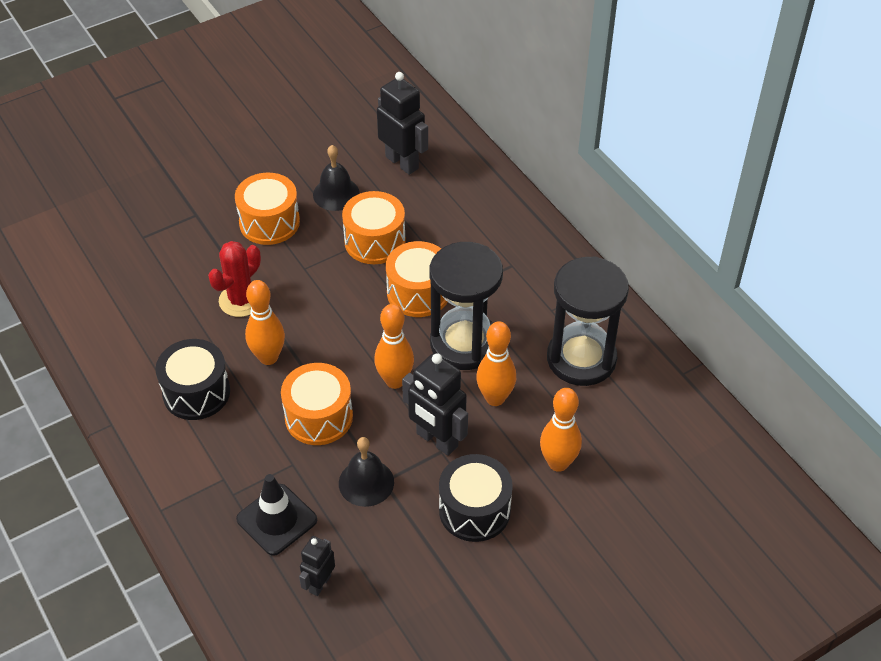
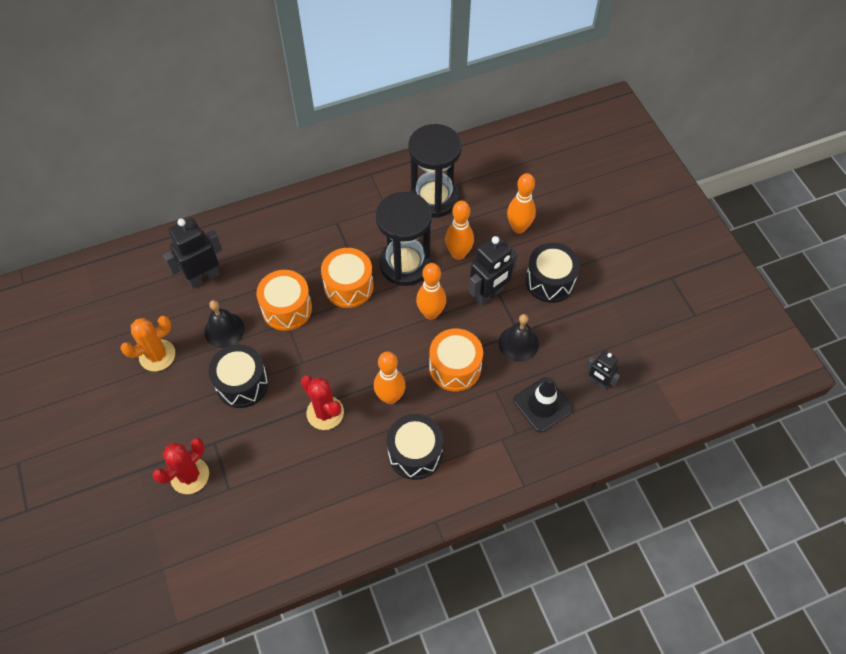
camera: 80 degrees left, 10 degrees up
(156, 203) = (189, 476): none -> red cactus
(269, 222) = (242, 383): orange drum -> black drum
(295, 148) = (157, 355): none -> orange cactus

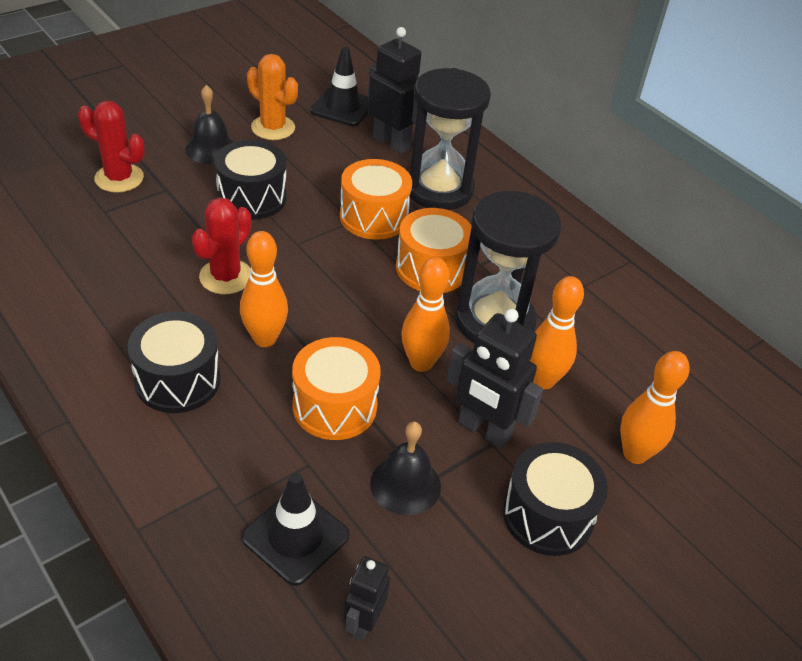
camera: 70 degrees right, 15 degrees down
(145, 300) = (343, 107): none -> black traffic cone
(224, 330) = (324, 171): black bell -> black bell (211, 149)
(434, 198) = (630, 336): black hourglass -> black hourglass (439, 189)

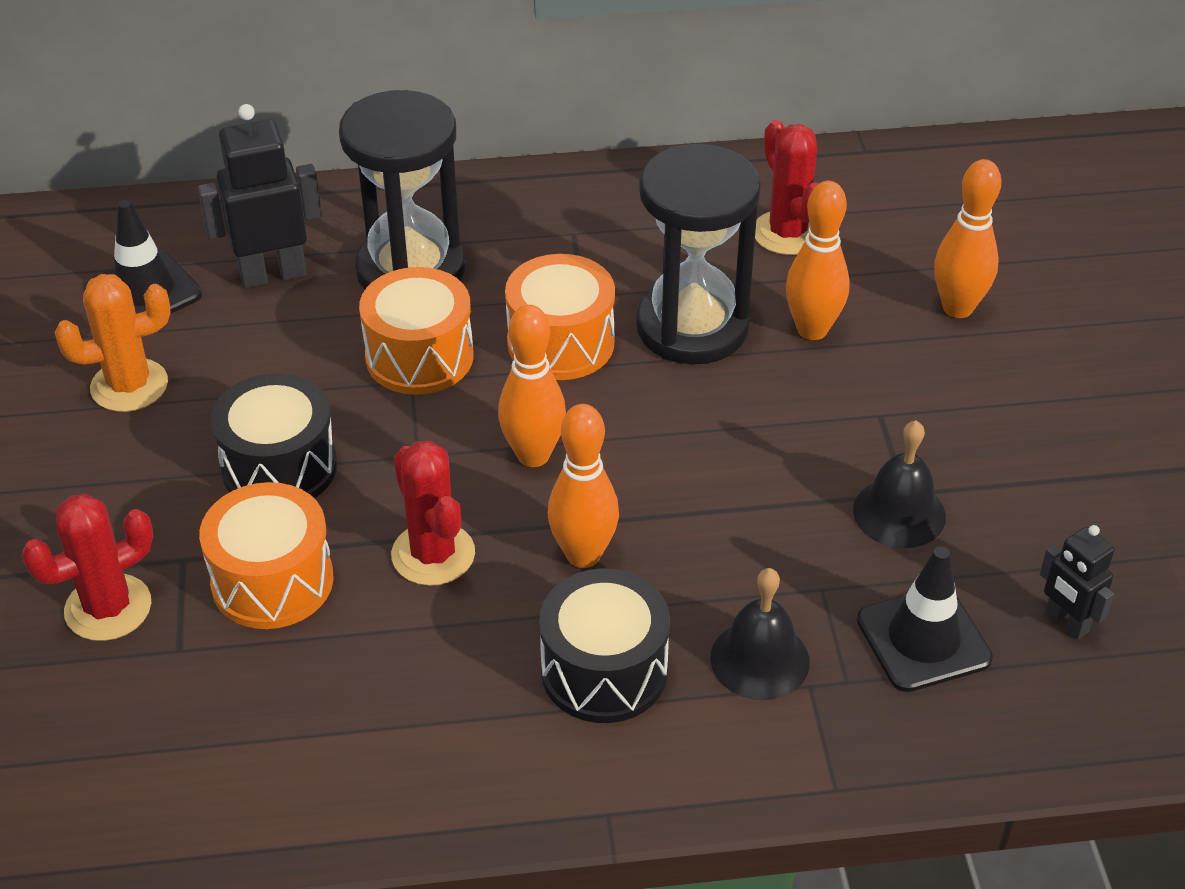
camera: 55 degrees left, 0 degrees up
(211, 149) = (123, 474): black bell -> black bell (759, 659)
(334, 406) = (743, 529): orange drum -> orange drum (272, 581)
(421, 363) = (720, 422): orange bowling pin -> orange bowling pin (533, 455)
(483, 430) = (857, 413): black robot -> none
(547, 515) = (1002, 414): black drum -> none
(623, 337) = (787, 233): none -> red cactus

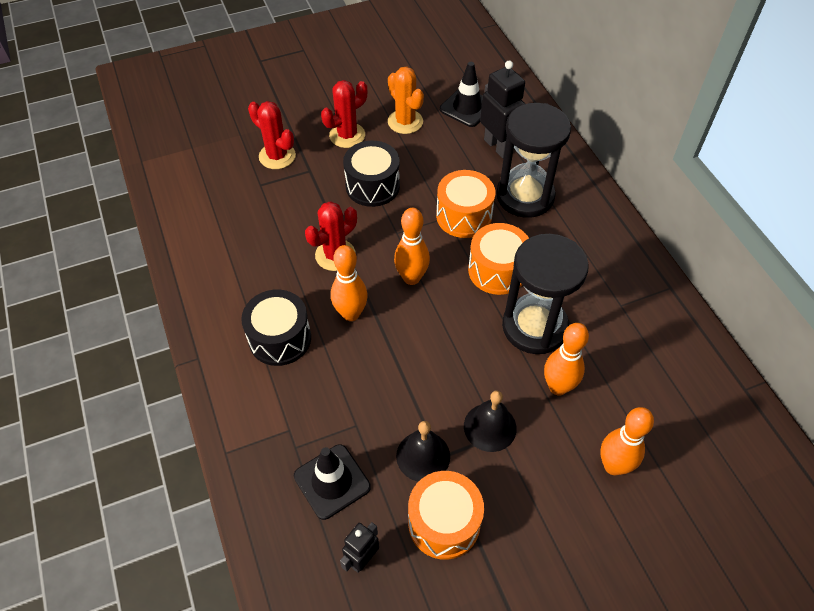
camera: 75 degrees right, 10 degrees up
(272, 581) = (304, 203): orange drum -> orange drum (444, 523)
(759, 659) = (301, 404): black bell -> black bell (490, 427)
(787, 233) = (639, 359): red cactus -> red cactus (347, 135)

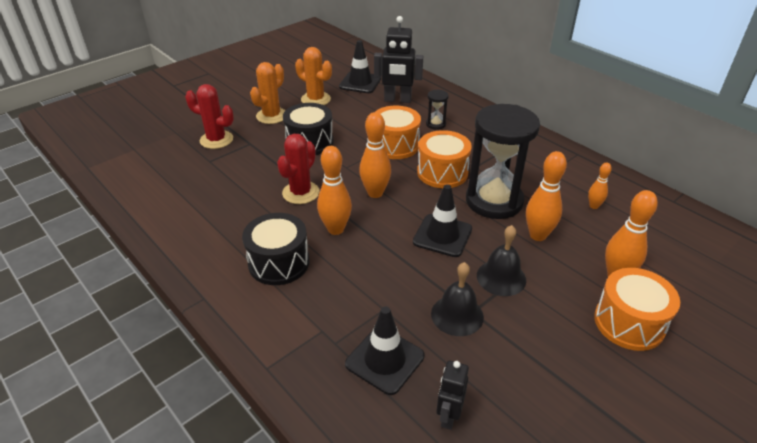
camera: 20 degrees left, 15 degrees down
(347, 135) = (271, 116): red cactus -> orange cactus
(444, 523) = (506, 361): orange drum -> orange drum (629, 323)
(455, 355) = (442, 235): none -> black traffic cone
(498, 146) = (397, 100): black robot -> black robot turned 150 degrees clockwise
(525, 196) = (435, 124): black hourglass -> black hourglass, size x0.42
(644, 367) = (594, 206): none -> orange bowling pin

